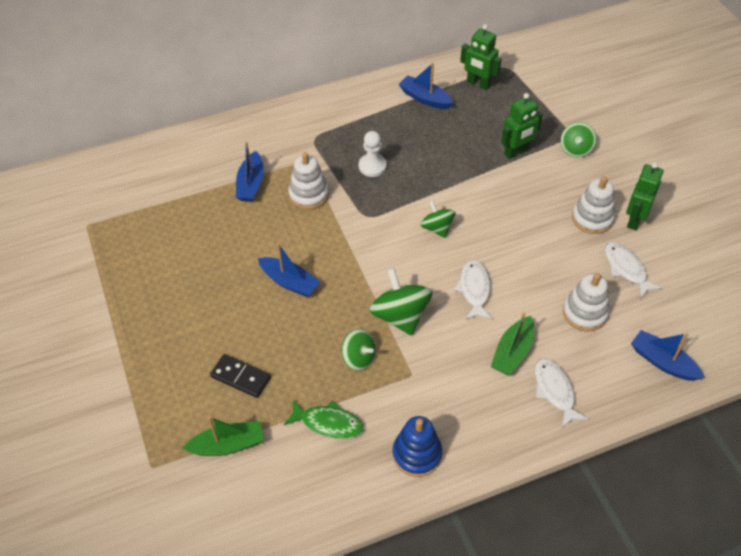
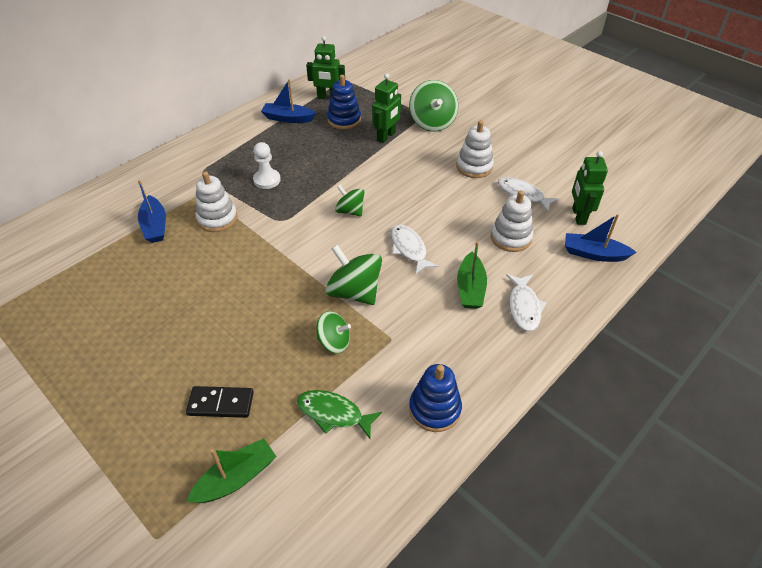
camera: 25 degrees left, 5 degrees down
(289, 282) = (232, 298): blue boat -> none
(328, 423) = (333, 414): green fish -> green fish turned 150 degrees counterclockwise
(482, 117) = (344, 120): none -> blue stacking toy
(554, 391) = (524, 307): white fish -> white fish turned 135 degrees counterclockwise
(575, 149) = (432, 122): green spinning top -> green spinning top, size x1.62
(634, 220) = (507, 158): green robot -> green robot (578, 216)

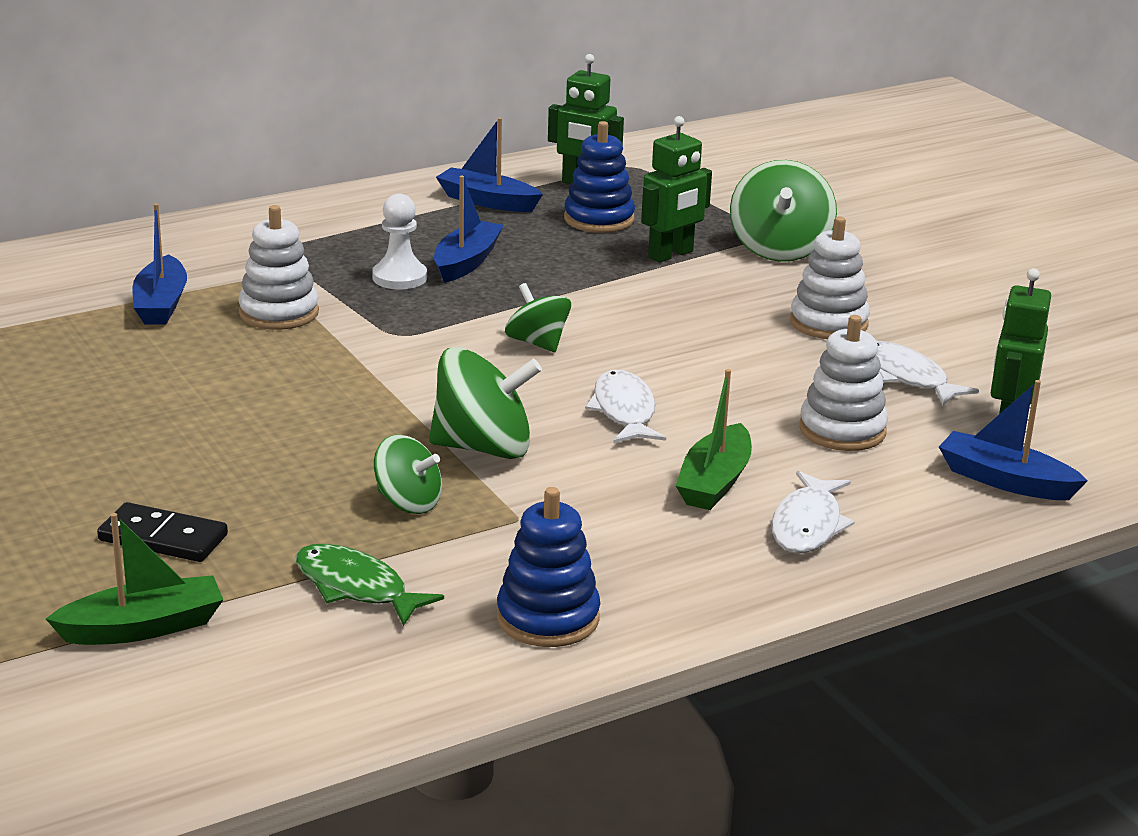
camera: 15 degrees right, 20 degrees down
(294, 162) = (466, 262): none -> blue boat
(354, 292) = (483, 448): green spinning top -> green spinning top turned 120 degrees clockwise

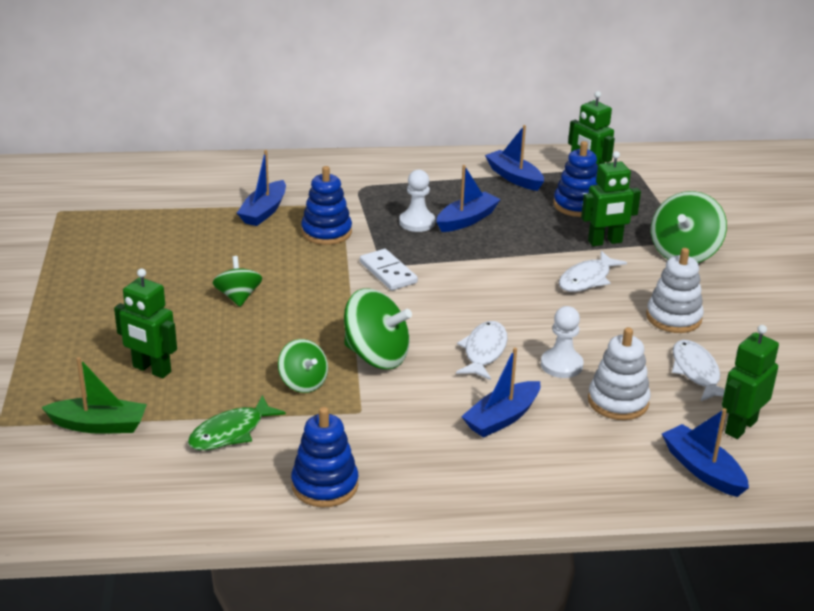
camera: 25 degrees right, 5 degrees up
(163, 538) = (151, 369): black domino -> green robot
(279, 313) = (326, 232): white stacking toy -> blue stacking toy
(356, 588) = (231, 432): green fish -> green fish turned 105 degrees counterclockwise
(411, 345) = (388, 272): none -> white domino
(537, 343) = (466, 289): green spinning top -> green spinning top (238, 297)
(714, 482) = (502, 418): green boat -> blue boat
(737, 405) = (561, 365): none -> white pawn
(808, 525) = (538, 466): white fish -> white fish (587, 279)

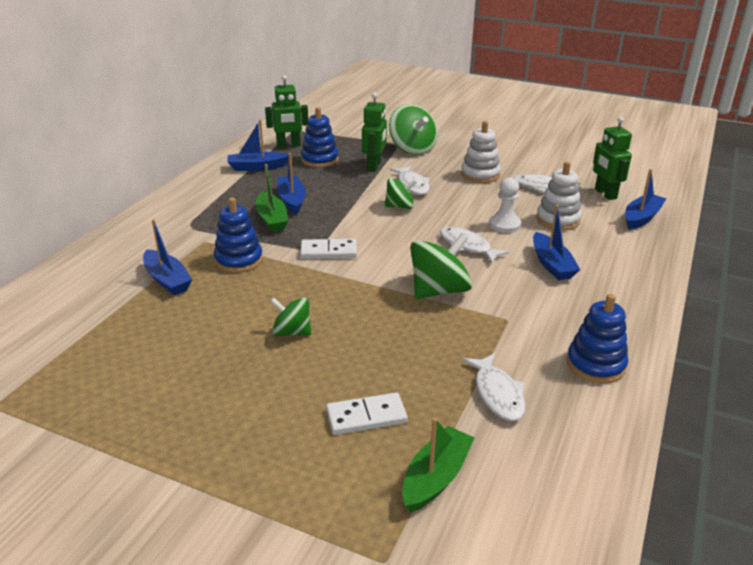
camera: 60 degrees left, 0 degrees up
(151, 369) = (366, 416): green robot -> white domino
(231, 432) = (497, 394): green fish -> white fish
(303, 383) = (450, 335): green spinning top -> green spinning top (400, 206)
(417, 222) = (272, 219): white pawn -> green boat
(702, 470) = (641, 218): blue boat -> blue boat turned 135 degrees clockwise

